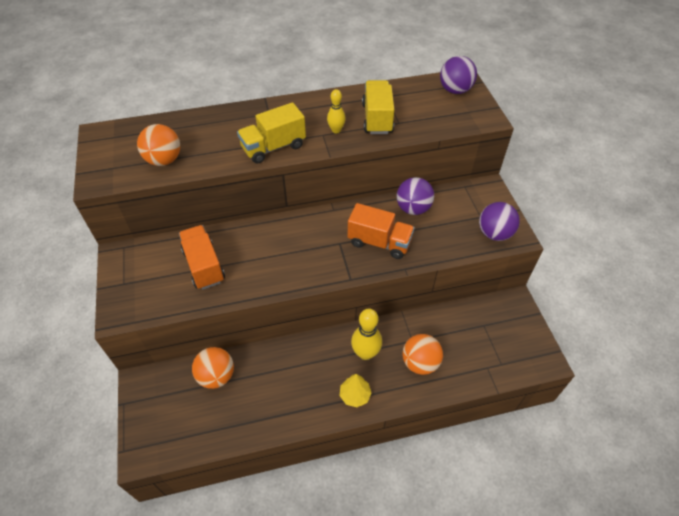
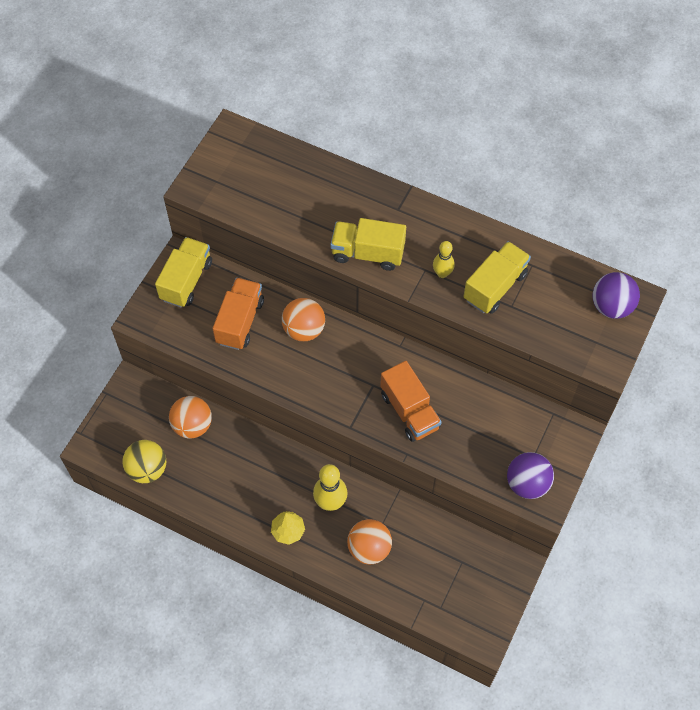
camera: 40 degrees right, 10 degrees up
(135, 266) = (186, 280): none -> yellow truck
(164, 160) = (263, 202): orange ball -> orange ball (304, 330)
(206, 435) = (147, 469): none -> yellow ball
(413, 208) = (476, 400): purple ball -> none

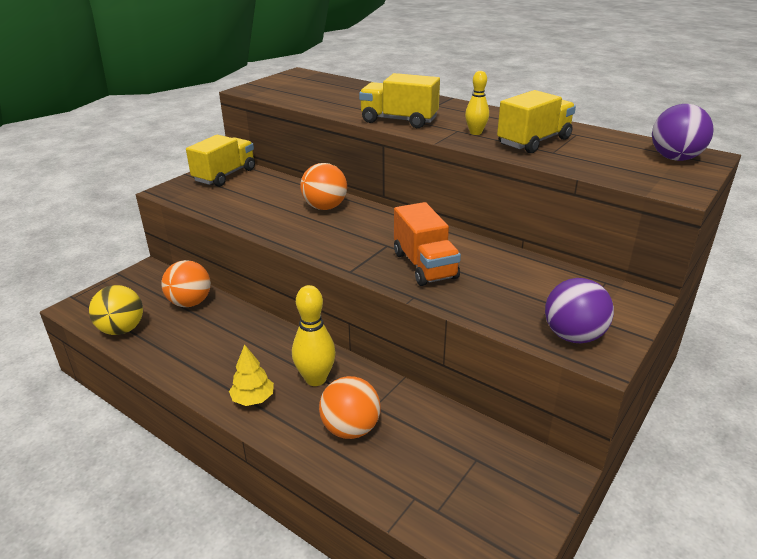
camera: 10 degrees right, 30 degrees down
(240, 322) = (262, 199): orange truck -> none

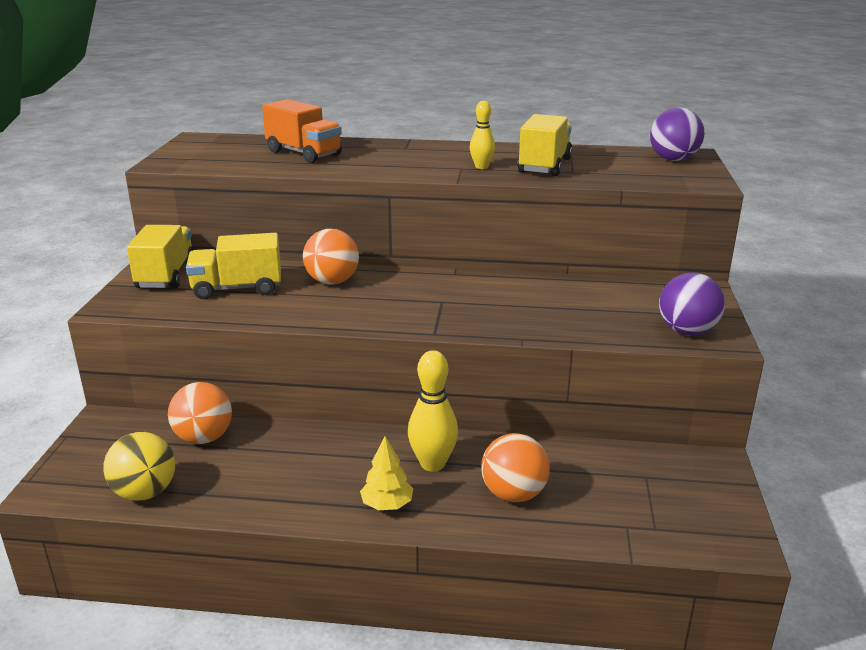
camera: 30 degrees left, 5 degrees down
(399, 120) = (390, 168): yellow truck -> yellow truck (237, 289)
(425, 265) = (500, 310): orange truck -> orange truck (304, 153)

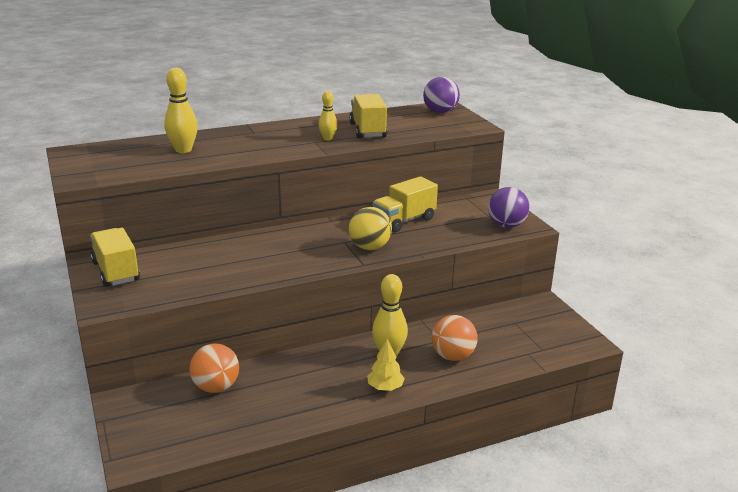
camera: 30 degrees left, 0 degrees up
(145, 492) = (214, 436): yellow ball -> yellow ball (369, 247)
(237, 289) = (188, 268): yellow truck -> yellow truck (404, 221)
(304, 153) = (183, 150): orange truck -> yellow bowling pin
(332, 282) = (253, 246): orange ball -> none

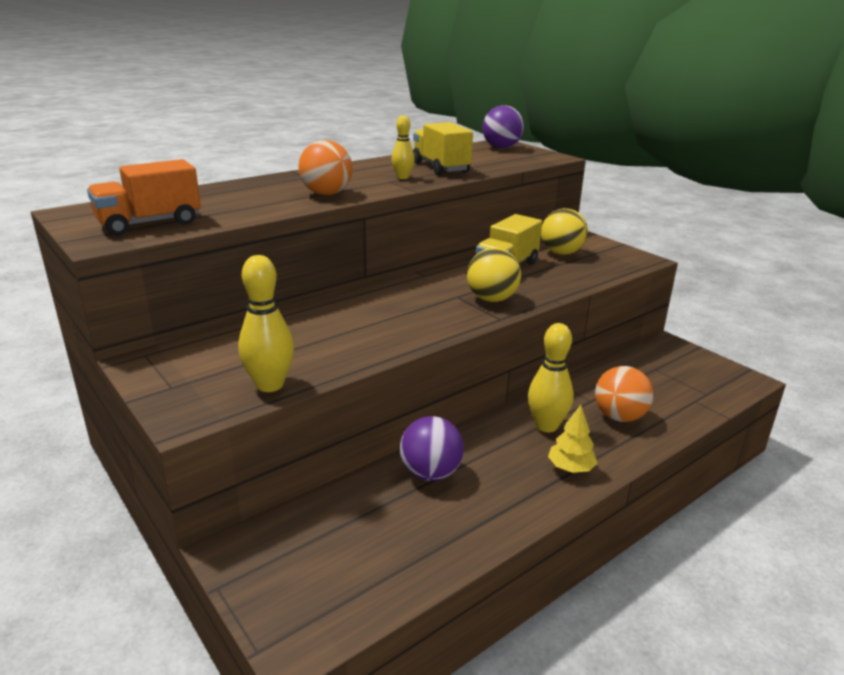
camera: 15 degrees left, 0 degrees up
(116, 166) = (149, 223): none -> orange truck
(116, 271) = (179, 367): yellow truck -> none
(183, 150) = (231, 200): yellow bowling pin -> yellow bowling pin (270, 385)
(216, 387) = (358, 506): orange ball -> orange ball (326, 194)
(461, 212) = (561, 253): none -> yellow ball
(506, 225) = (619, 261): purple ball -> purple ball (430, 473)

